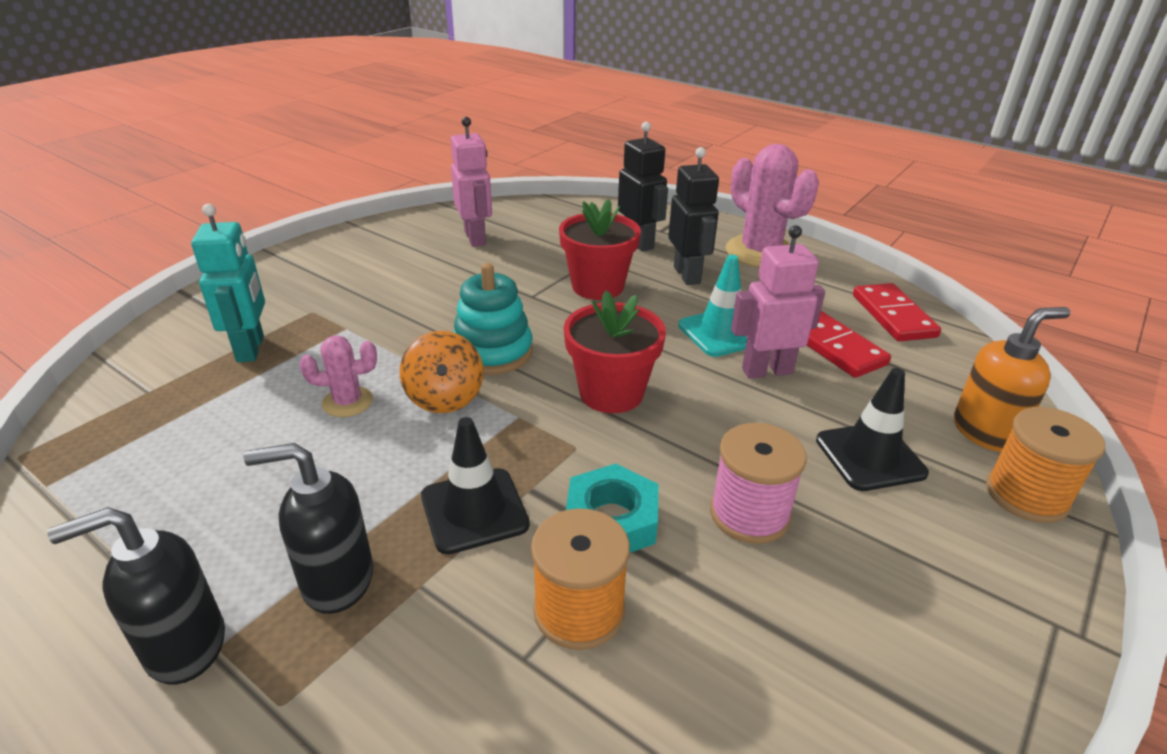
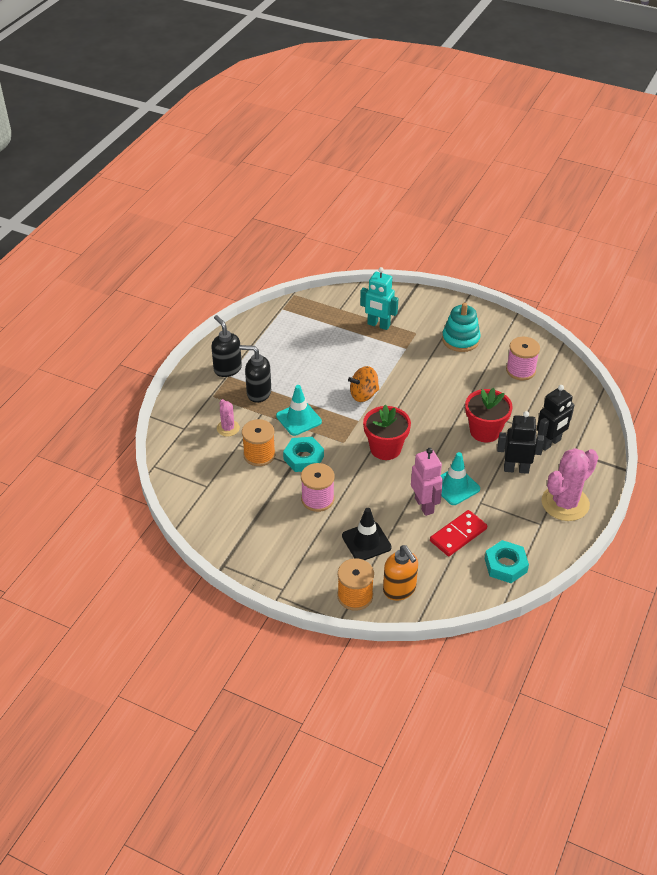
camera: 80 degrees right, 10 degrees up
(251, 349) = (378, 325): turquoise robot -> turquoise robot turned 45 degrees clockwise
(337, 580) = (258, 393): black soap dispenser -> black soap dispenser turned 60 degrees counterclockwise
(347, 402) = (351, 366): pink cactus -> pink cactus (228, 428)
(474, 510) = (298, 419): black traffic cone -> turquoise traffic cone
(475, 238) = (520, 370): pink robot -> pink spool
(493, 352) = (404, 402): turquoise stacking toy -> turquoise stacking toy (460, 339)
(687, 275) = (516, 469): black robot -> black robot turned 150 degrees counterclockwise
(893, 316) = (505, 565): red domino -> turquoise nut

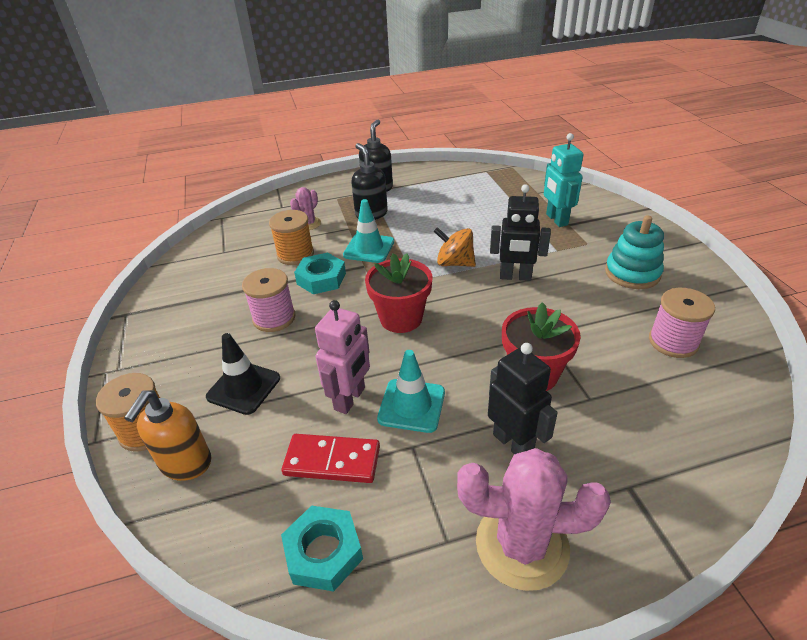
camera: 50 degrees right, 5 degrees down
(549, 443) = (605, 448): black robot -> black robot (515, 277)

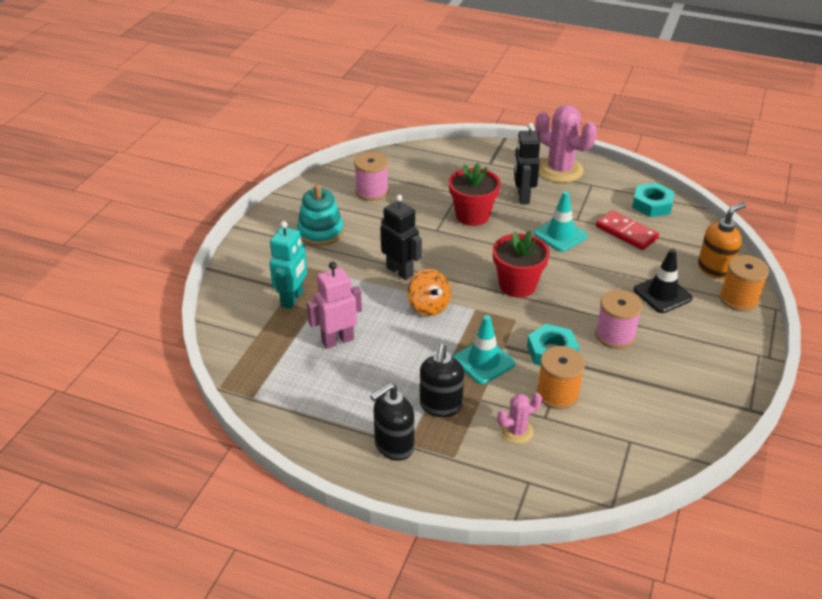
camera: 145 degrees left, 0 degrees up
(350, 399) = (594, 255): pink robot -> pink robot (337, 340)

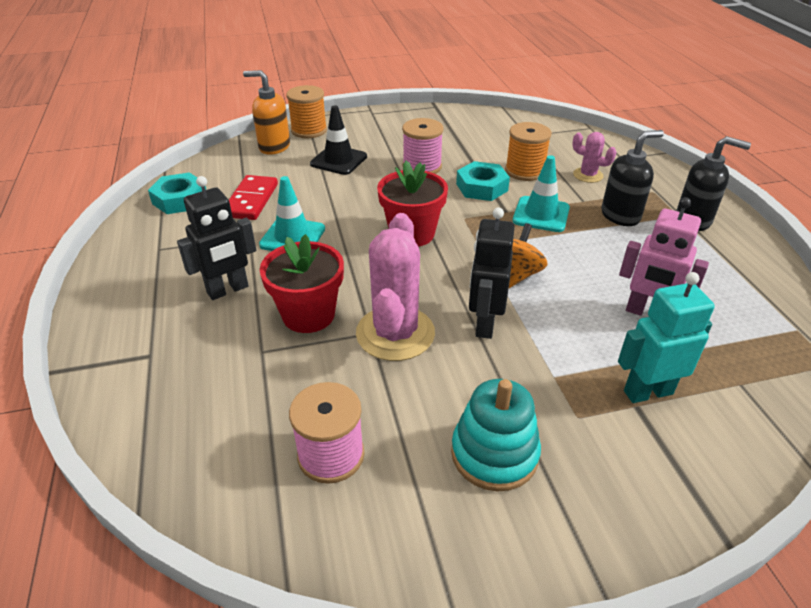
camera: 125 degrees left, 0 degrees up
(560, 170) = (135, 283): pink cactus -> pink cactus (395, 333)

